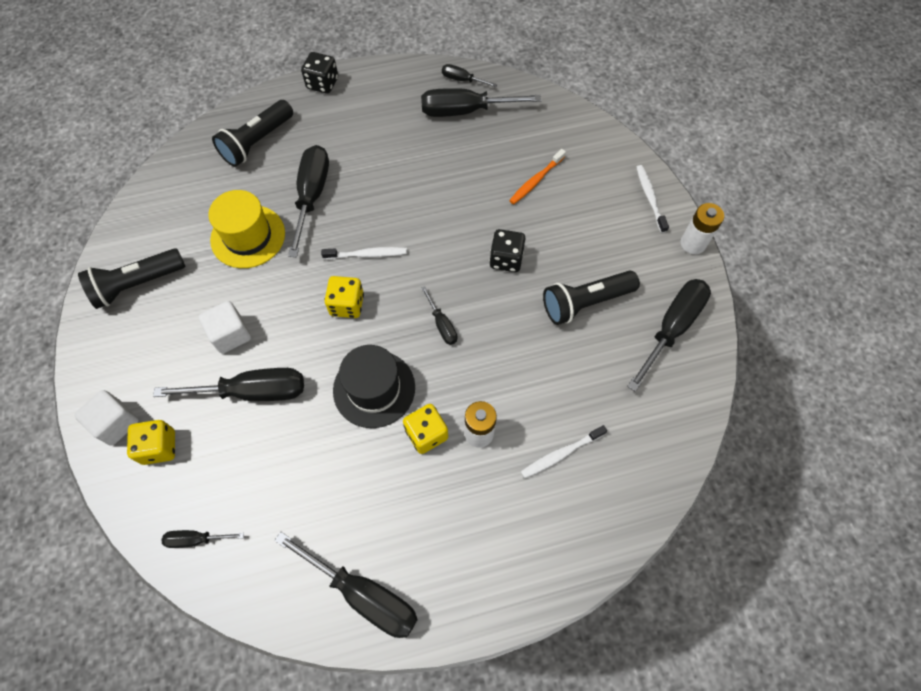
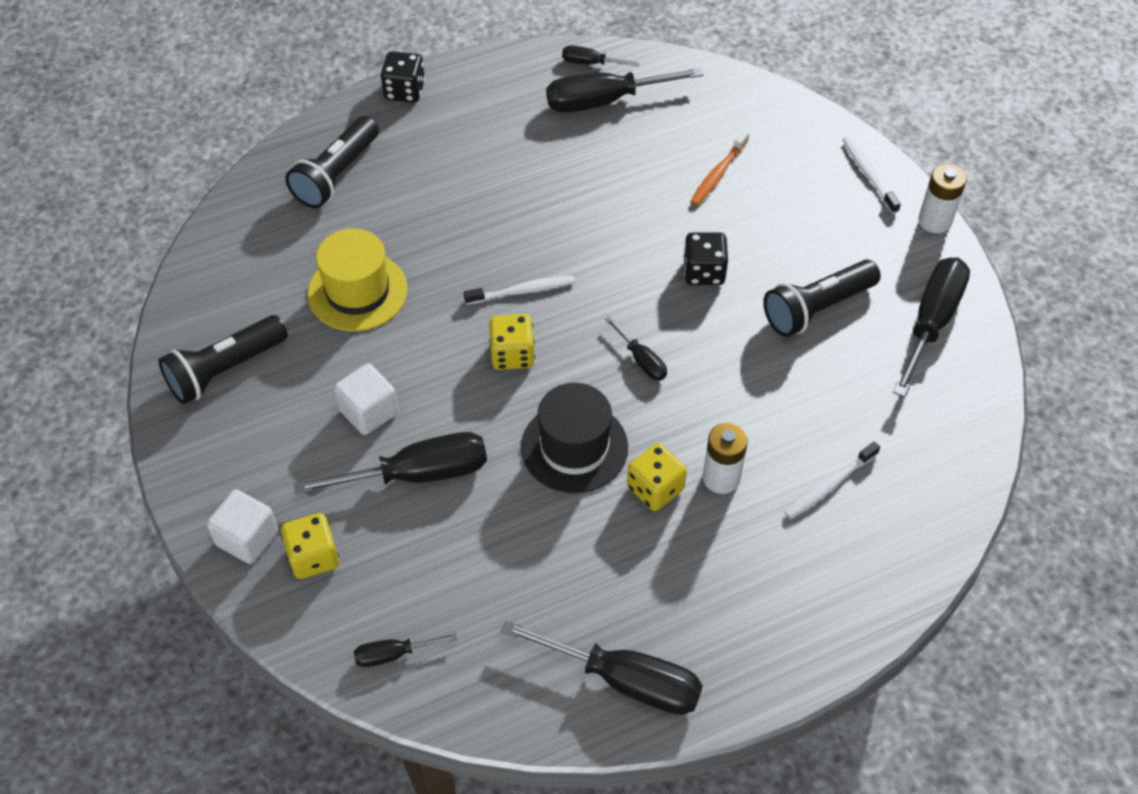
camera: 10 degrees left, 10 degrees down
(312, 196) = (429, 231): black screwdriver -> none

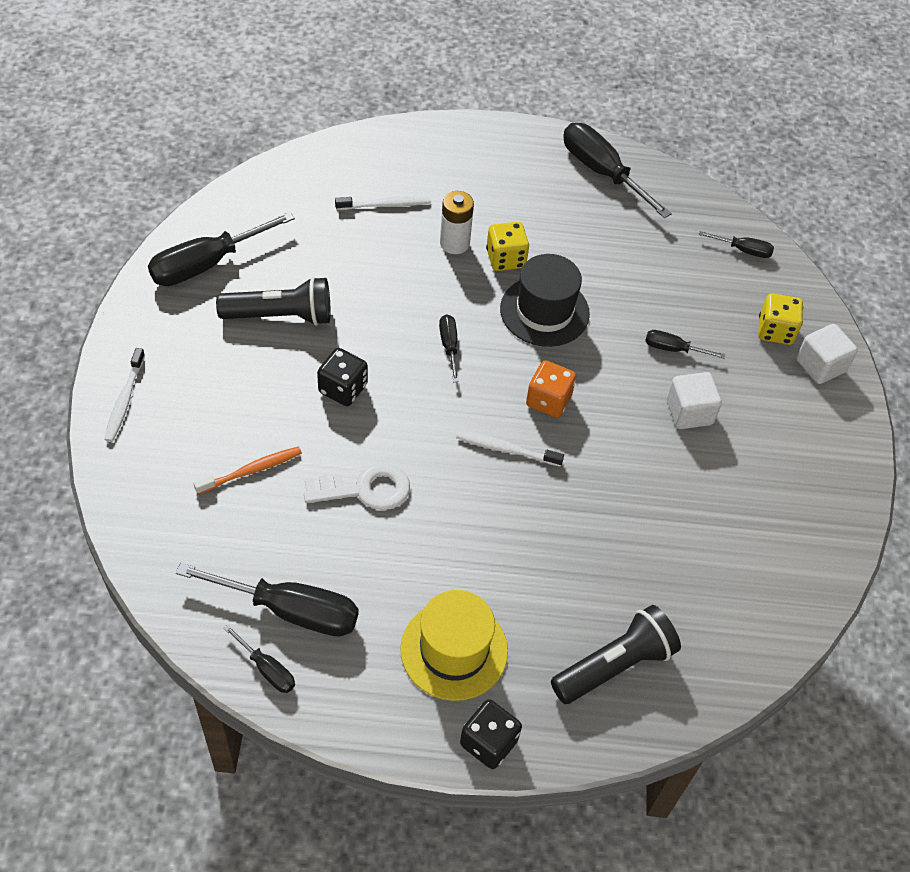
camera: 155 degrees left, 0 degrees up
(225, 370) = (797, 507): black flashlight -> none
(357, 291) = (651, 522): yellow hat -> yellow hat (454, 650)
(417, 474) = (673, 349): black screwdriver -> black screwdriver, size x0.50
(512, 354) = (548, 400): yellow dice -> orange dice
(617, 203) = (365, 489): none -> white key
(934, 221) = (116, 334): white battery -> none

